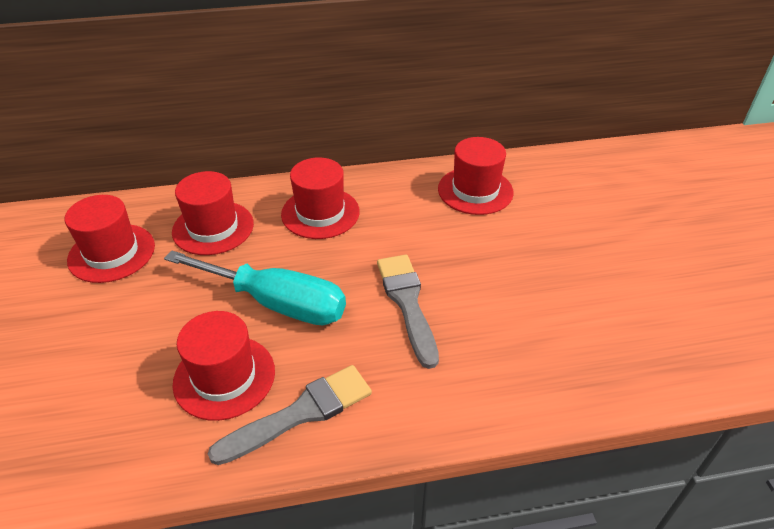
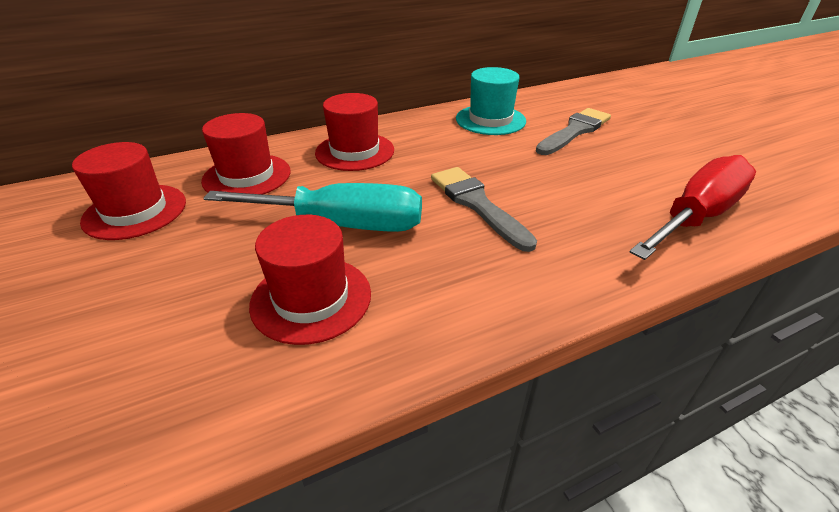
camera: 15 degrees left, 5 degrees down
(300, 413) = (416, 316): grey brush -> grey brush (574, 131)
(475, 190) = (490, 120): red hat -> turquoise hat
(617, 362) = (696, 216): none -> red screwdriver

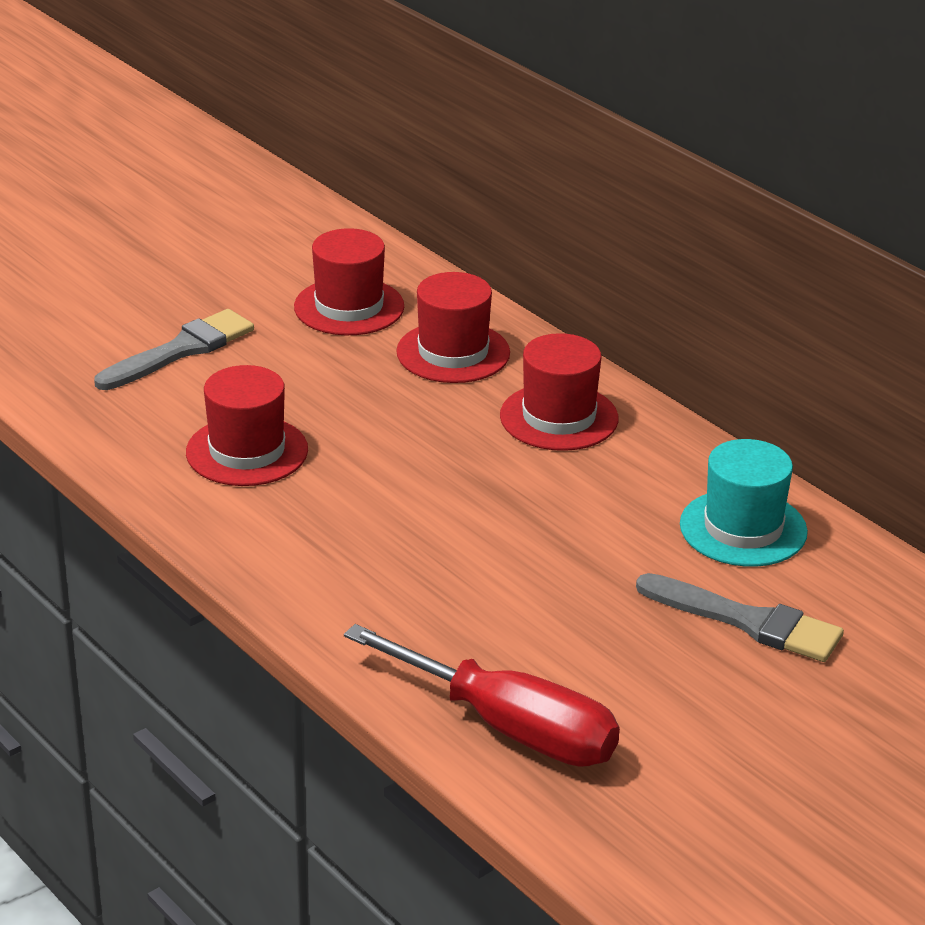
camera: 75 degrees right, 5 degrees down
(343, 225) = (376, 444): turquoise screwdriver -> none
(477, 204) = (461, 536): grey brush -> grey brush (181, 350)

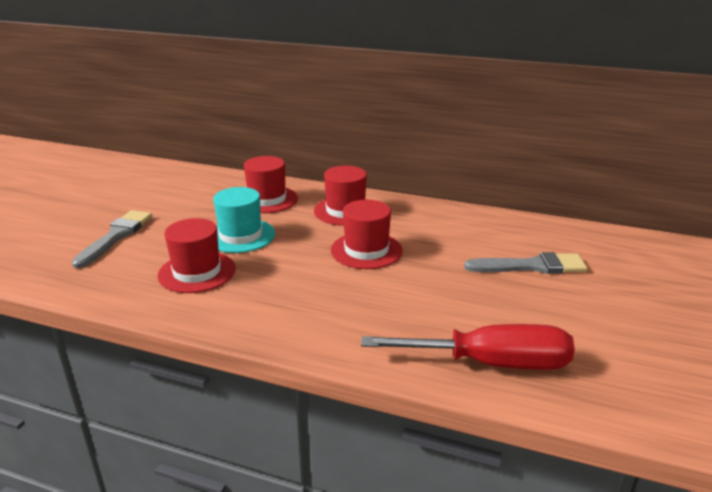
camera: 30 degrees left, 5 degrees down
(349, 307) = (195, 195): red hat -> red hat (366, 250)
(743, 528) = (478, 229): turquoise hat -> turquoise hat (240, 236)

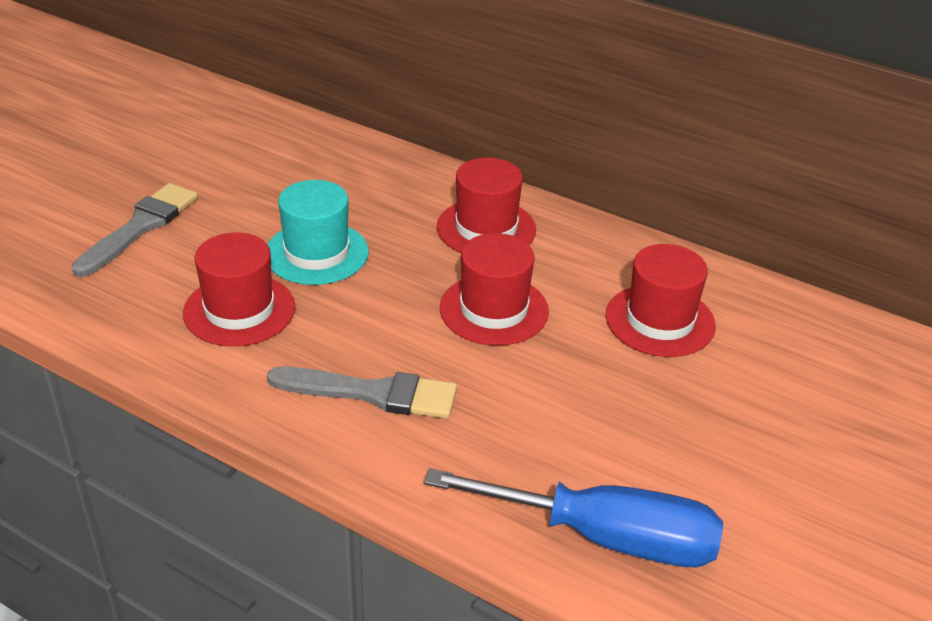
camera: 10 degrees right, 10 degrees up
(267, 199) = (373, 188): red hat -> red hat (660, 320)
(490, 363) = (605, 537): red screwdriver -> blue screwdriver
(531, 266) = (735, 380): grey brush -> grey brush (372, 393)

